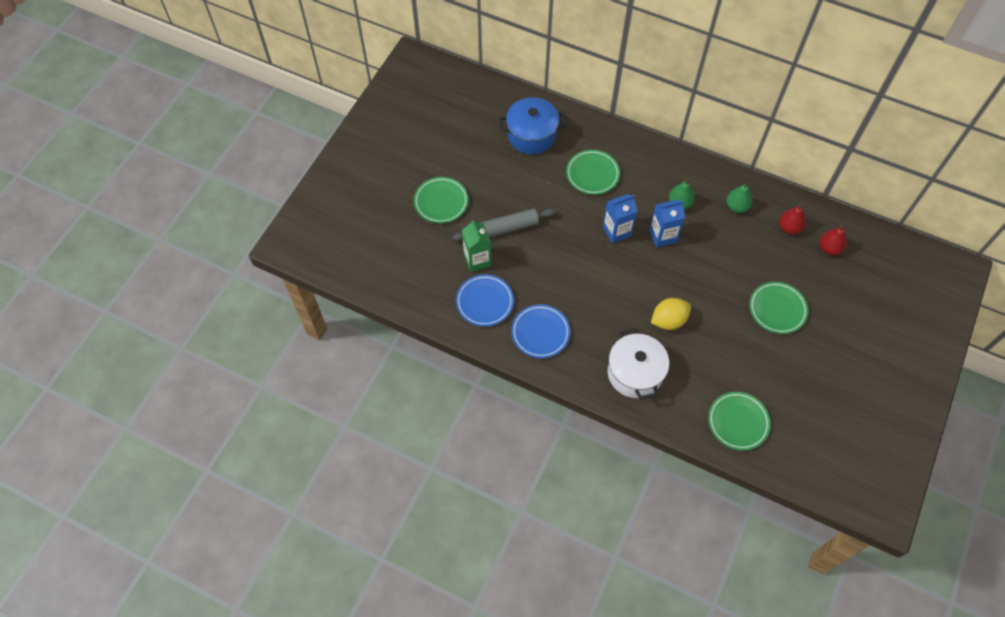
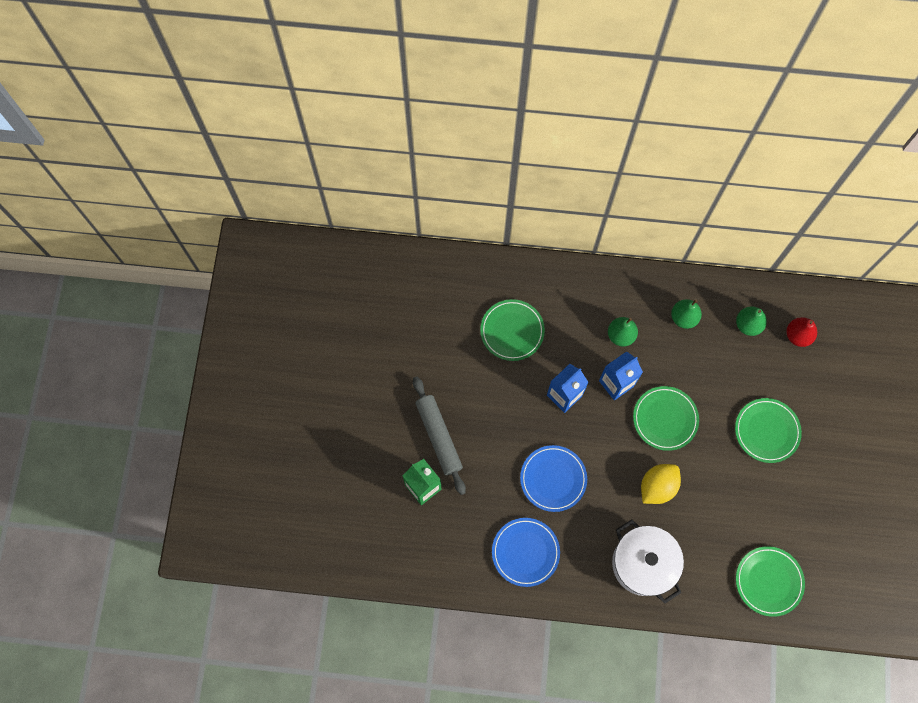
camera: 20 degrees left, 10 degrees up
(441, 202) = (354, 427): green plate -> green plate (665, 419)
(484, 302) = (451, 537): blue plate -> blue plate (553, 479)
(504, 229) = (439, 436): grey rolling pin -> grey rolling pin turned 75 degrees counterclockwise
(531, 135) = (425, 303): blue pot -> none
(789, 228) = (748, 325): red pear -> green pear

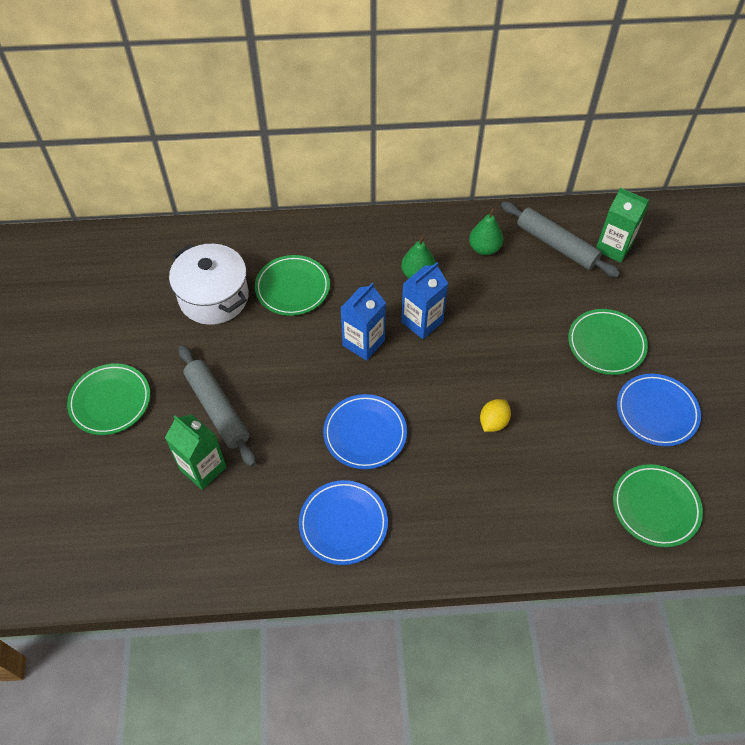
camera: 10 degrees left, 15 degrees down
(643, 564) = (495, 512): white pot -> white pot (214, 297)
(657, 487) = (493, 422): yellow lemon -> yellow lemon, size x0.66
(665, 419) = (486, 349): green plate -> green plate (110, 401)
(748, 325) = (556, 245): green pear -> grey rolling pin
(792, 500) = (656, 412): none -> blue plate
(797, 336) = (613, 247): red pear -> green carton

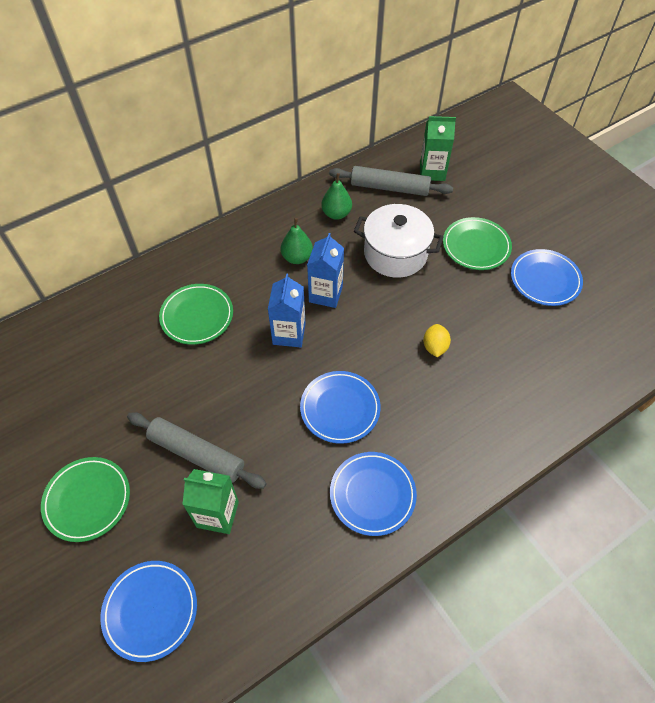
camera: 30 degrees left, 0 degrees up
(105, 515) = (150, 610): none -> blue plate
(214, 297) = (129, 357): white pot -> white pot (395, 254)
(655, 507) = (592, 351): green plate -> none

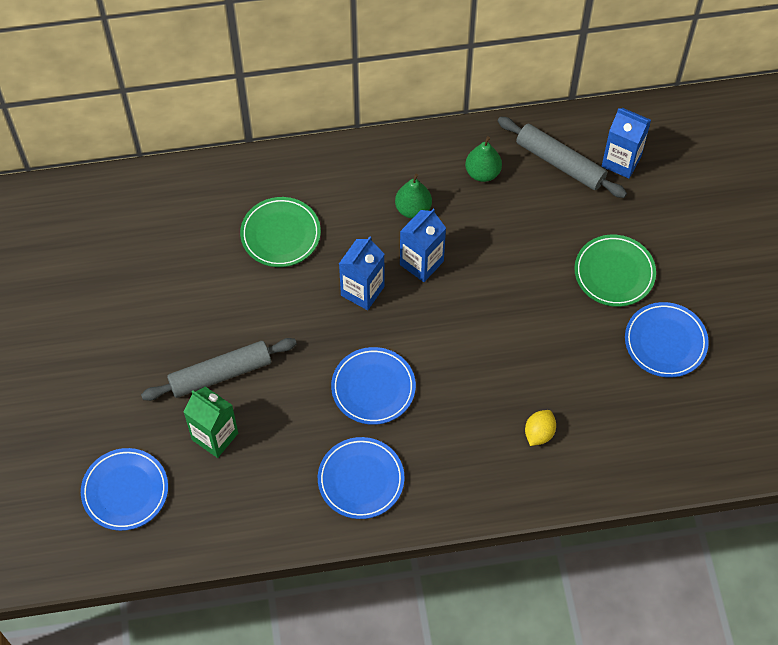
camera: 25 degrees right, 5 degrees up
(87, 500) = (108, 375): green plate -> none
(197, 454) = (220, 374): grey rolling pin -> grey rolling pin turned 75 degrees counterclockwise
(395, 254) = (520, 246): white pot -> none
(432, 172) = (621, 161): green carton -> blue carton
(434, 347) = (501, 366): yellow lemon -> yellow lemon (539, 433)

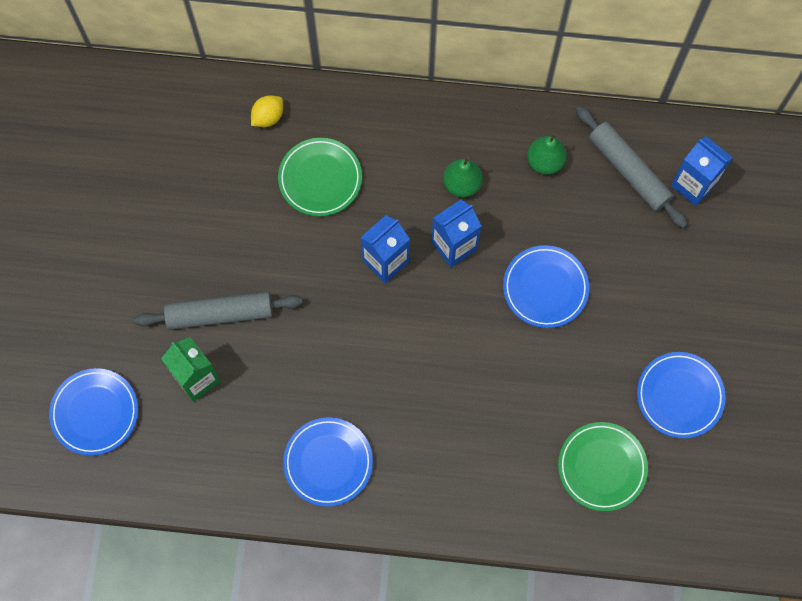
camera: 15 degrees right, 10 degrees up
(373, 388) = (367, 368): blue plate -> blue plate (545, 288)
(539, 433) = (520, 460): yellow lemon -> yellow lemon (268, 117)
(614, 273) = (649, 307): green plate -> green plate (602, 467)

